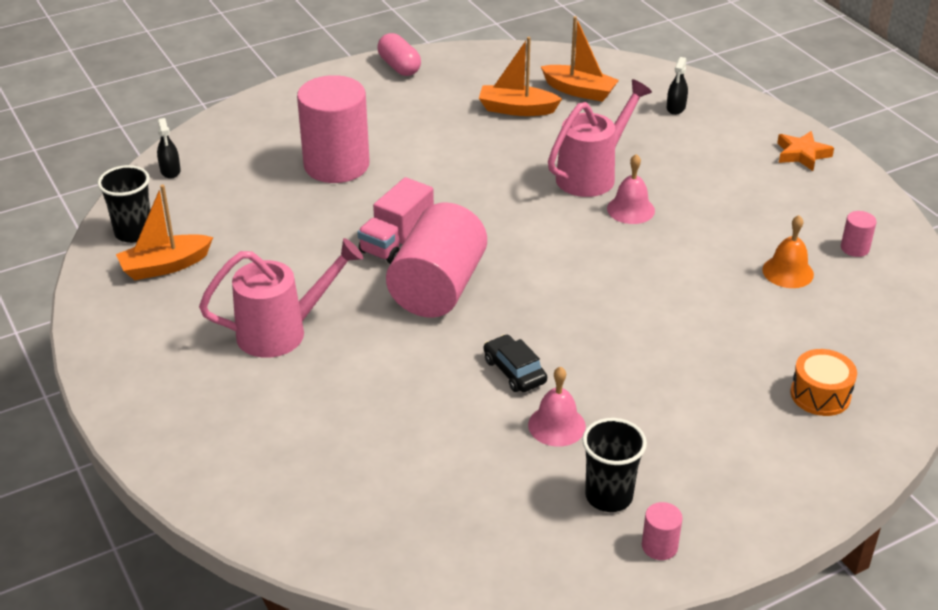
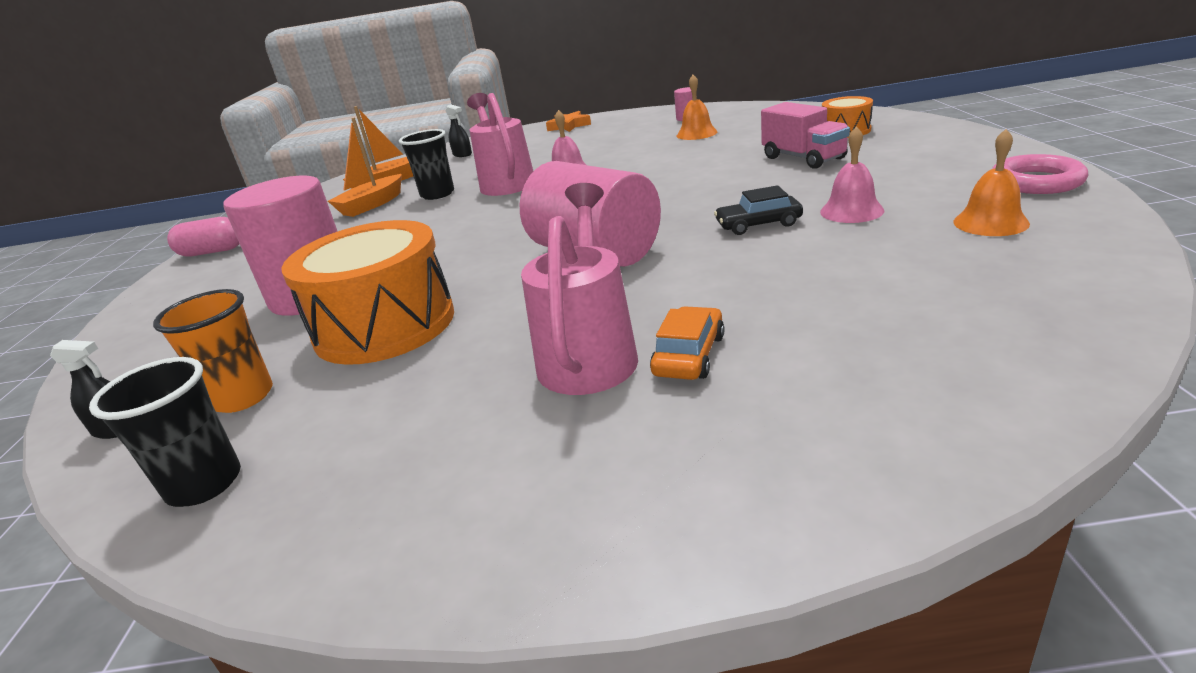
camera: 60 degrees left, 10 degrees down
(165, 266) = (332, 454): orange boat -> none
(208, 203) = (243, 397): none -> orange cup
(289, 377) = (689, 355): none -> orange car
(301, 222) = (385, 325): none -> orange drum
(397, 241) = (493, 269): pink truck -> pink truck (803, 158)
(544, 514) = (990, 222): none -> orange bell
(609, 496) = (963, 196): black cup -> black cup (437, 194)
(659, 546) = (1036, 182): pink cylinder -> pink ring

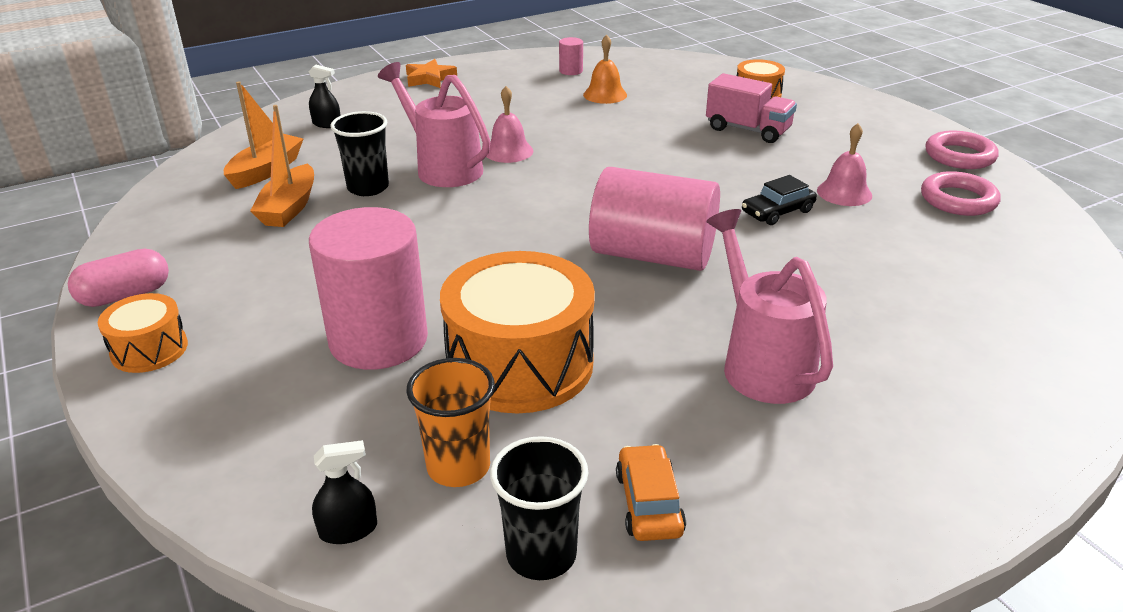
camera: 30 degrees left, 5 degrees up
(180, 285) = (149, 349): none -> orange drum
(689, 355) = (844, 352): orange car -> orange car (649, 503)
(990, 222) = (958, 200): orange bell -> pink ring

